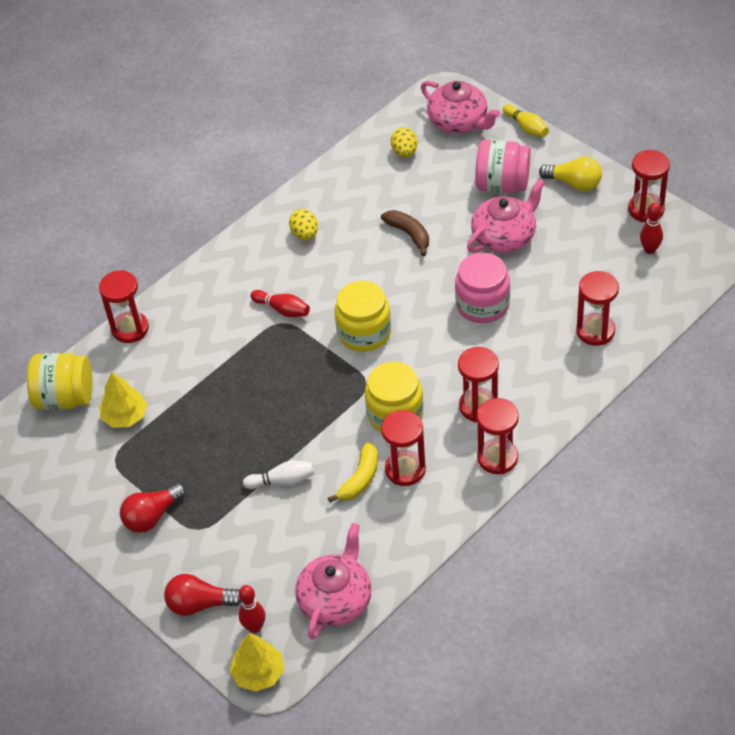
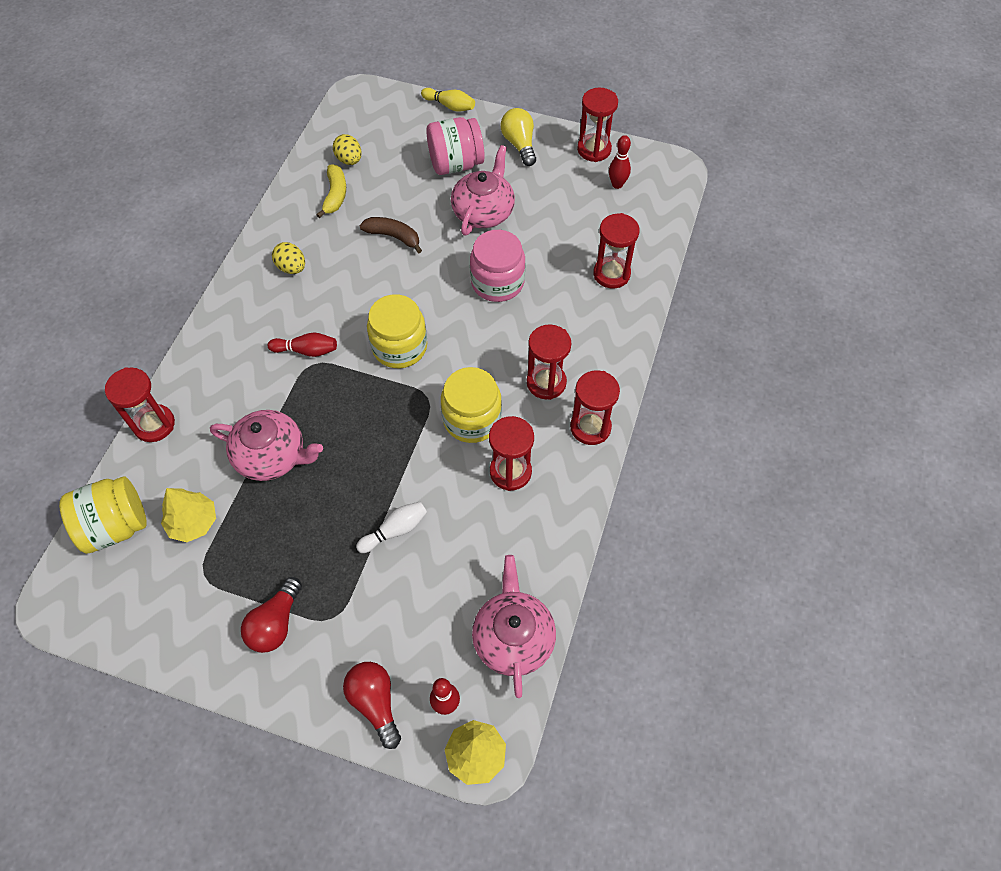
camera: 30 degrees left, 10 degrees up
(199, 604) = (375, 703): red light bulb -> red light bulb turned 90 degrees clockwise
(360, 479) = (471, 498): yellow banana -> yellow banana (335, 195)
(459, 122) = (385, 118): pink teapot -> pink teapot (272, 456)
(574, 183) = (519, 144): yellow light bulb -> yellow light bulb turned 105 degrees counterclockwise

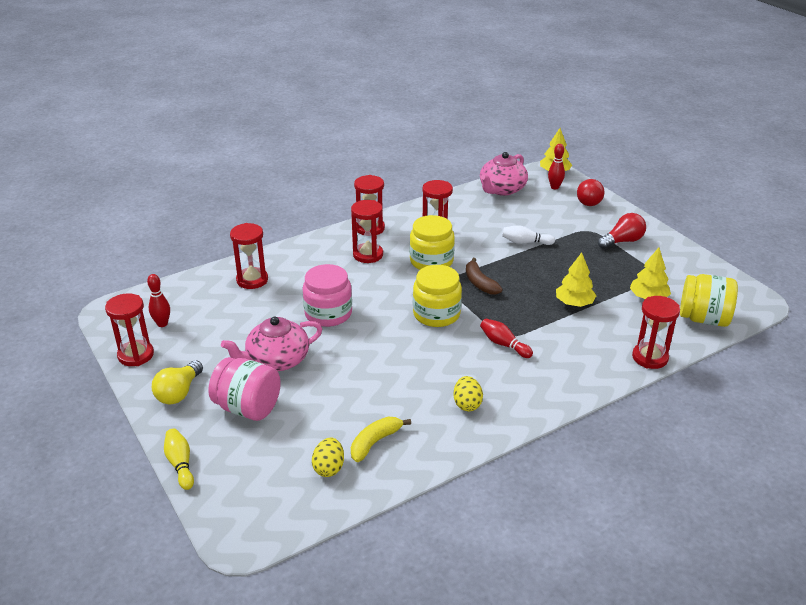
camera: 140 degrees left, 25 degrees down
(272, 456) = (574, 303): pink teapot -> yellow tree
(393, 237) = (364, 381): brown banana -> brown banana (480, 283)

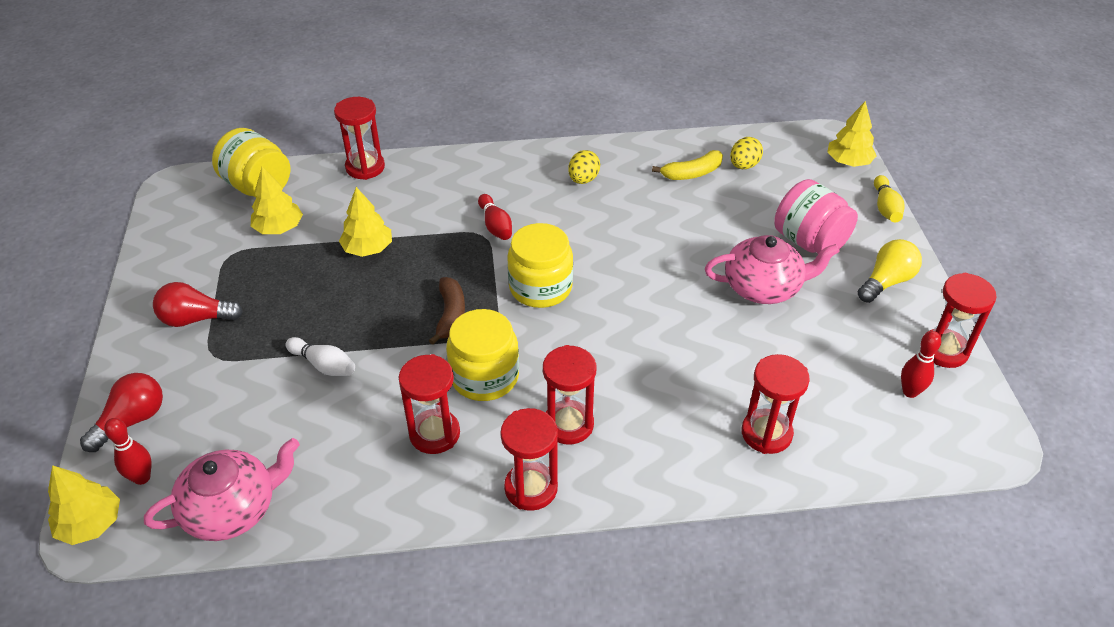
camera: 155 degrees left, 10 degrees up
(222, 509) = (848, 162): none -> yellow tree
(328, 314) = (676, 333): pink jar -> none

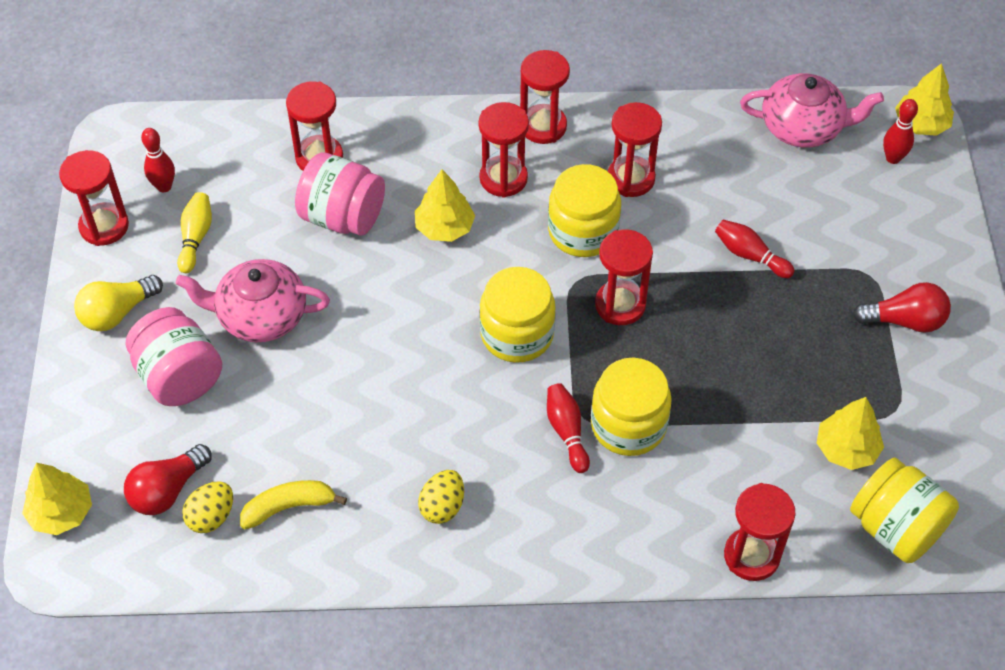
camera: 175 degrees left, 10 degrees up
(132, 420) = (925, 211): red light bulb -> red light bulb (167, 490)
(232, 509) = (803, 127): pink teapot -> pink teapot turned 150 degrees counterclockwise
(323, 365) = (750, 255): white bowling pin -> red bowling pin
(368, 249) = (726, 406): yellow tree -> yellow tree (444, 227)
(447, 232) = (628, 425): none -> yellow jar
(450, 315) = (620, 305): brown banana -> red hourglass
(721, 374) = (343, 217): none -> pink jar
(885, 207) = (56, 424): yellow bowling pin -> yellow bowling pin (196, 238)

